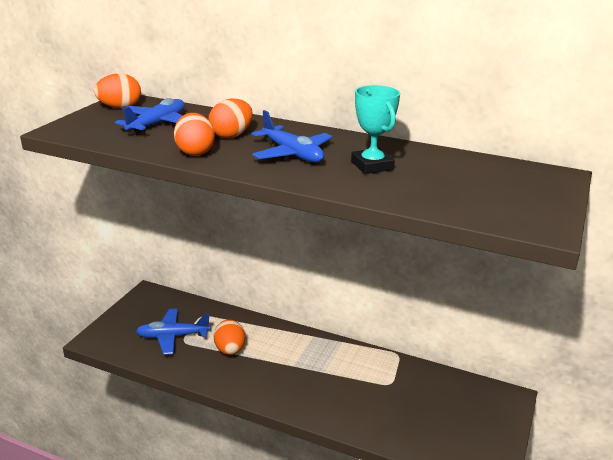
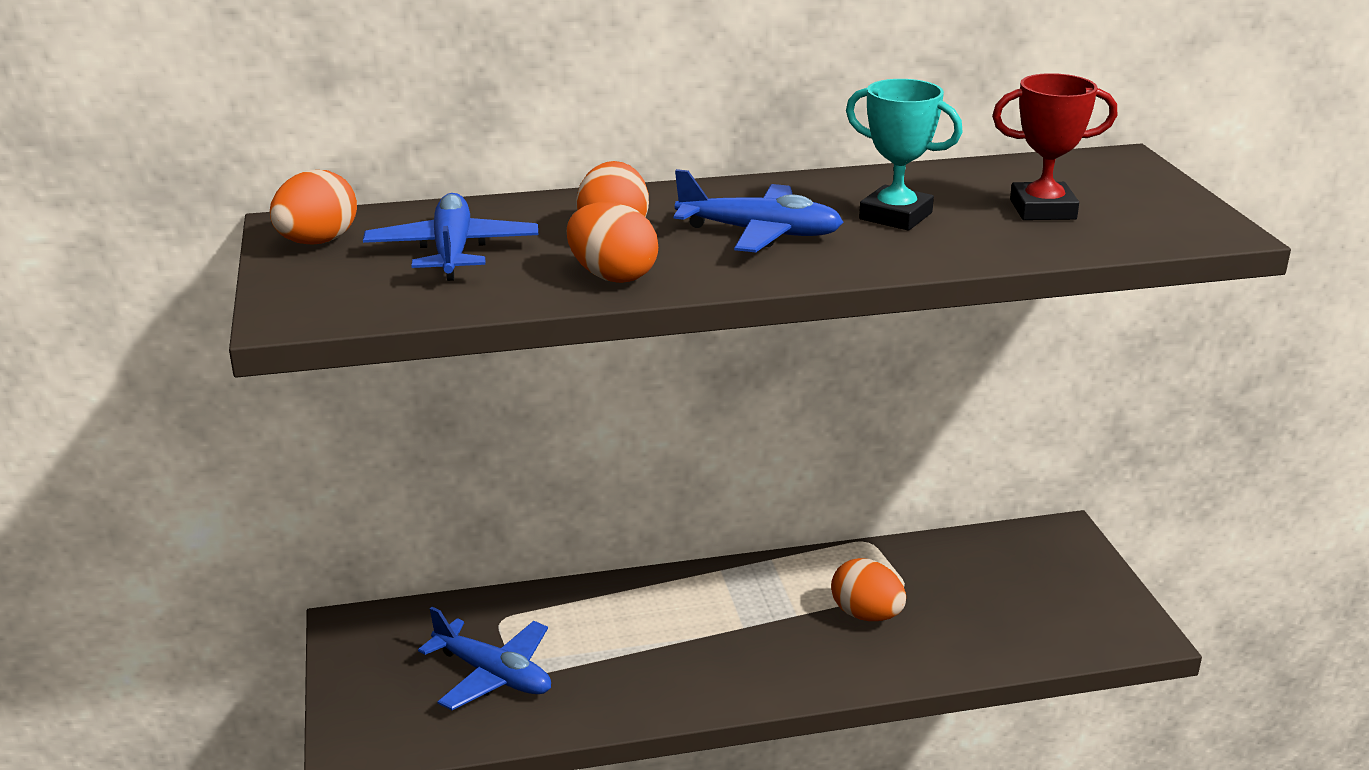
camera: 35 degrees left, 0 degrees up
(172, 336) = (493, 675): blue plane -> blue plane turned 105 degrees counterclockwise
(230, 350) = (617, 650): orange egg -> orange egg (866, 615)
(458, 186) = (1042, 209): none -> red trophy

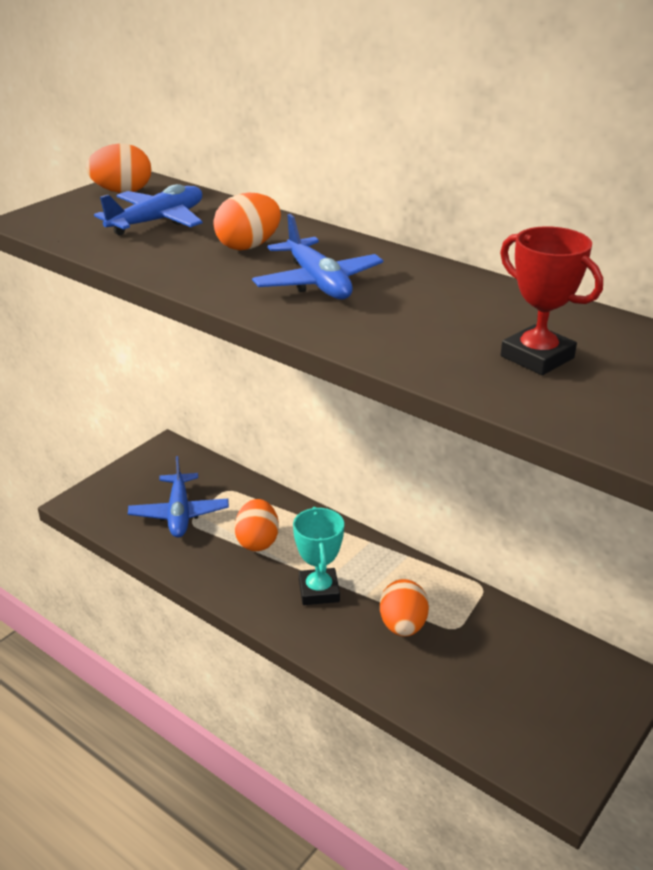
camera: 50 degrees right, 5 degrees up
(612, 276) = (184, 268): orange egg -> orange egg (257, 541)
(895, 216) = (424, 312): turquoise trophy -> turquoise trophy (319, 591)

